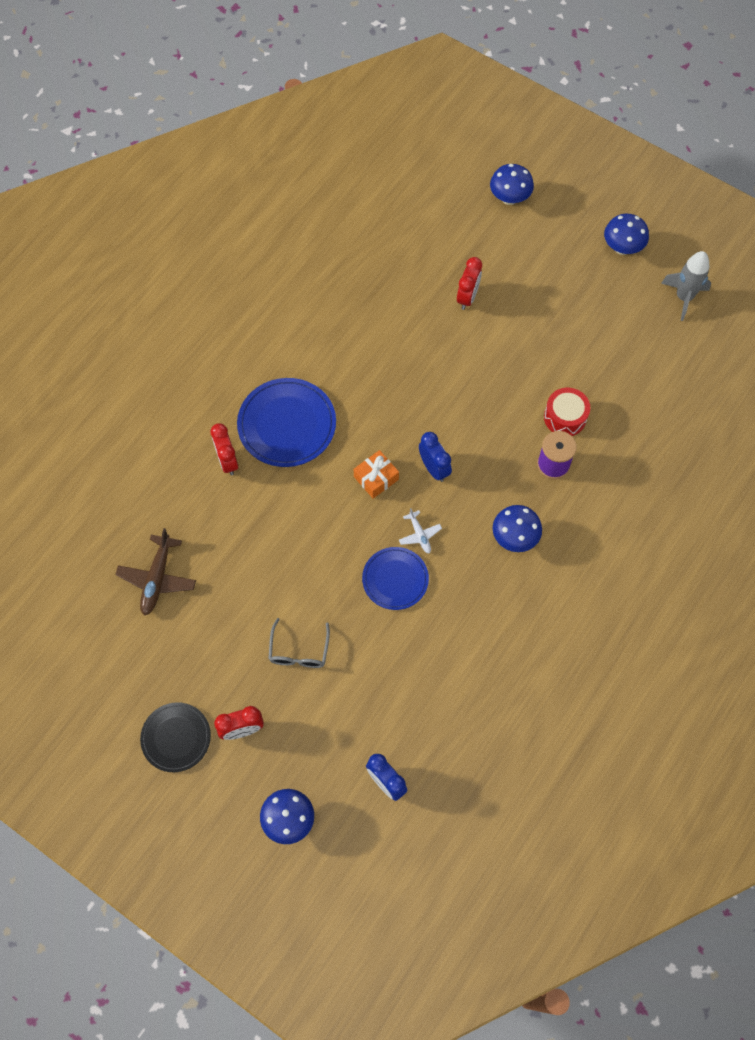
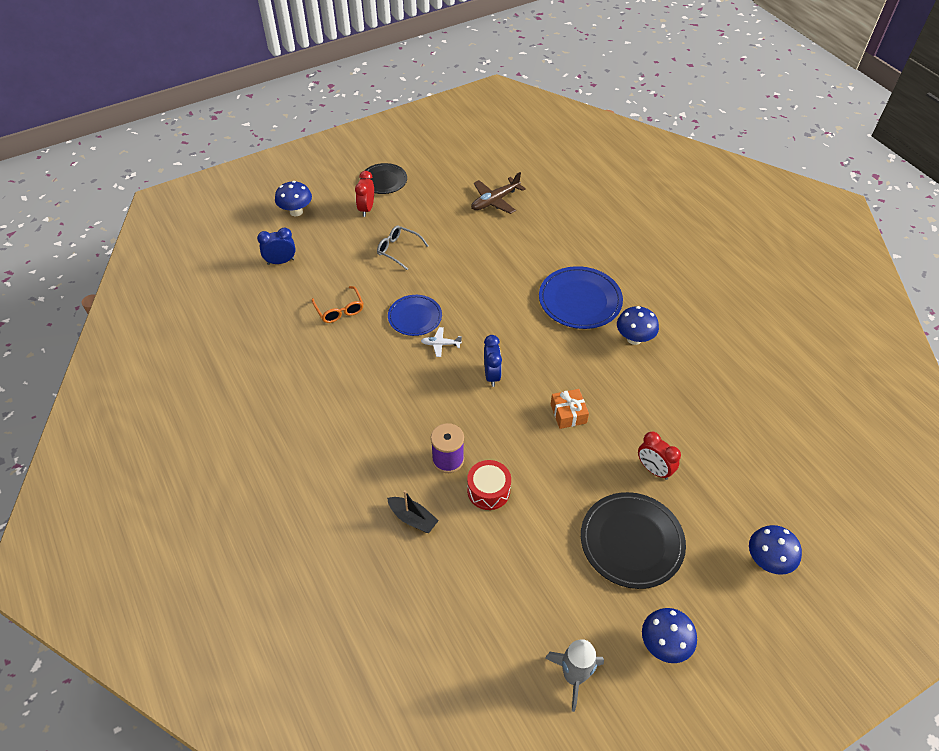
camera: 115 degrees right, 15 degrees down
(157, 579) = (495, 201): brown plane -> brown plane turned 75 degrees counterclockwise
(227, 461) = (565, 259): red clock -> none
(376, 478) = (504, 336): orange gift -> orange gift (568, 413)
(426, 666) = (339, 310): none -> orange glasses
(434, 468) = (492, 375): blue clock -> blue clock turned 90 degrees counterclockwise
(514, 537) = (400, 403): blue mushroom -> blue mushroom (634, 339)
(548, 293) = (631, 541): none -> black plate
(628, 466) = (413, 518): none -> black boat

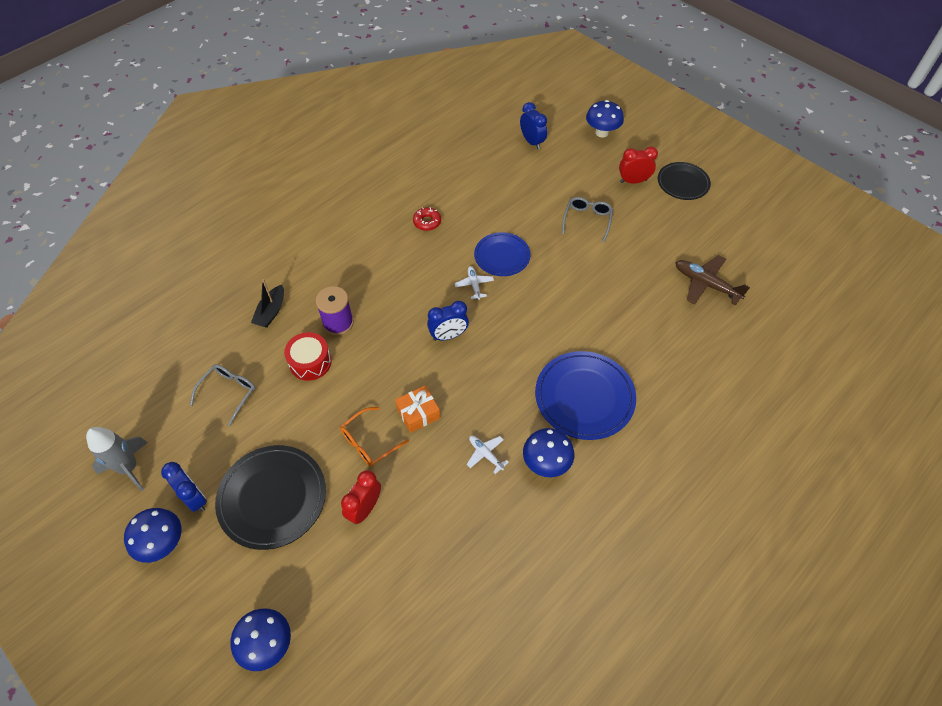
camera: 75 degrees right, 5 degrees up
(339, 310) = (489, 199): orange glasses -> orange glasses (369, 442)
(347, 364) = (427, 222): none -> red donut
(505, 570) = (228, 393): none -> grey glasses
(618, 375) = (485, 454): none -> white plane
(620, 611) = (195, 498): none -> blue clock

